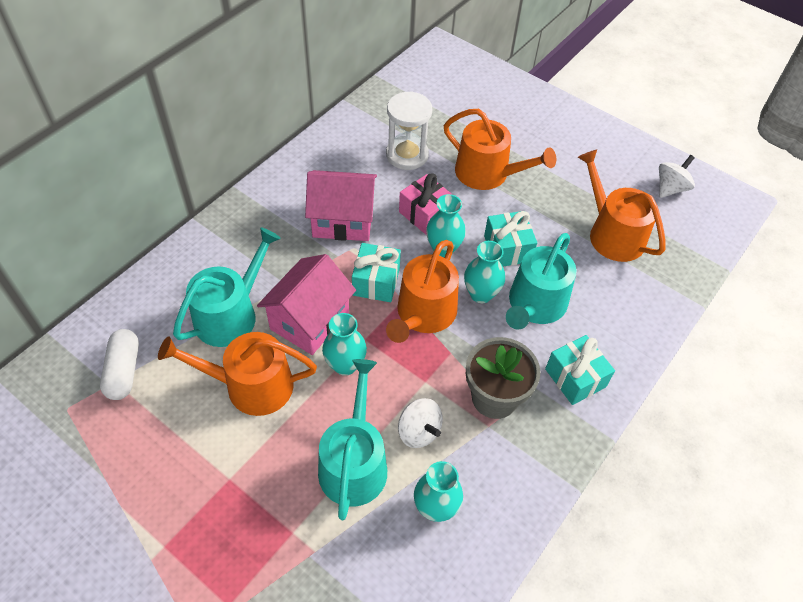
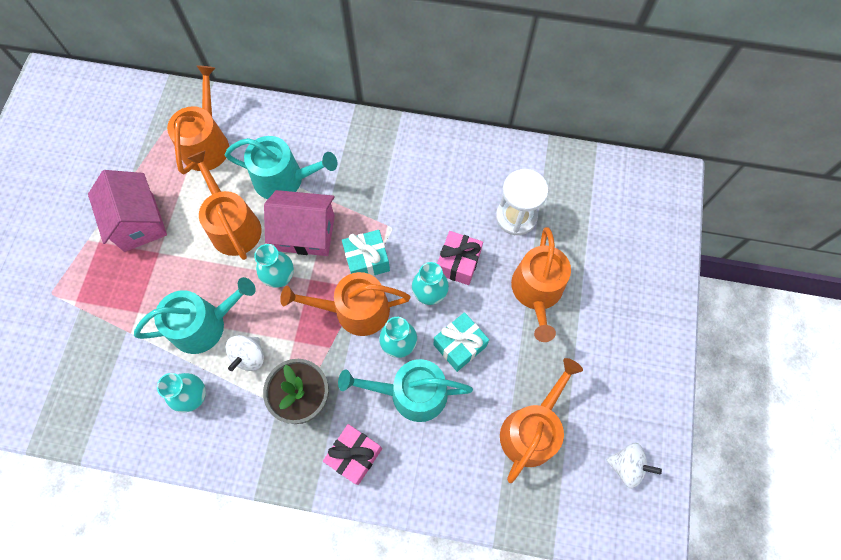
camera: 65 degrees right, 15 degrees up
(123, 371) = (207, 143): white capsule -> orange watering can
(343, 220) = (413, 205): pink house -> pink house (139, 222)
(575, 378) = (354, 455): turquoise gift -> pink gift

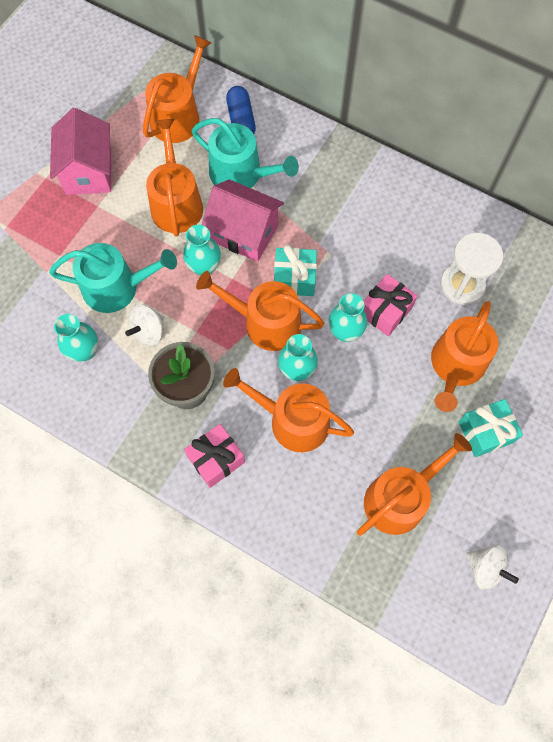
camera: 20 degrees right, 0 degrees up
(266, 129) = (241, 120): none -> blue capsule
(411, 393) = (292, 420): turquoise watering can -> orange watering can
(459, 345) = (357, 391): turquoise gift -> turquoise gift (485, 432)

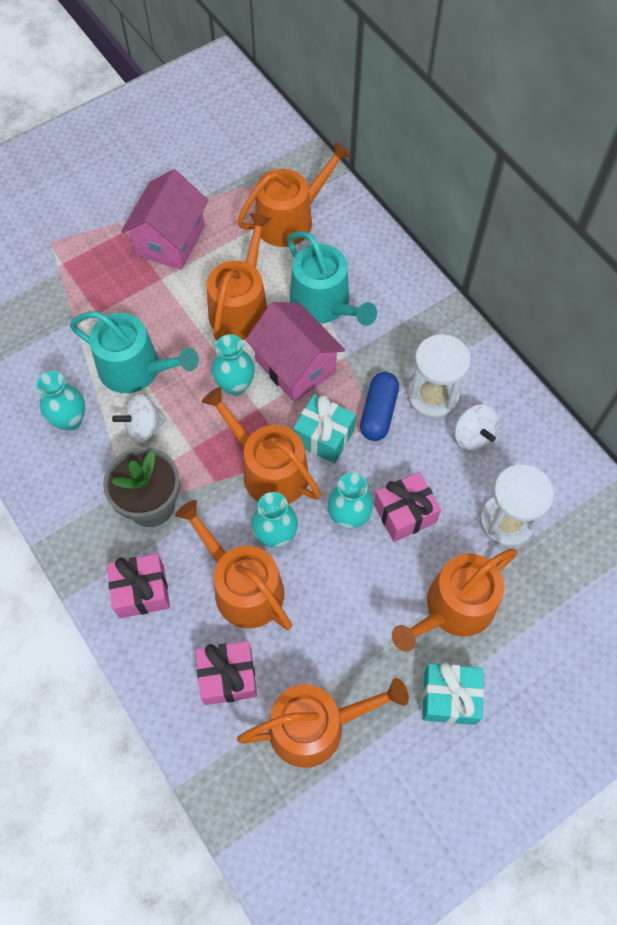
camera: 25 degrees right, 5 degrees down
(241, 120) = (353, 248): blue capsule -> blue capsule (378, 412)
(317, 493) = (228, 677): none -> pink gift
(361, 213) = (433, 396): none -> white hourglass
(485, 568) = (370, 851): white spinning top -> white spinning top (472, 436)

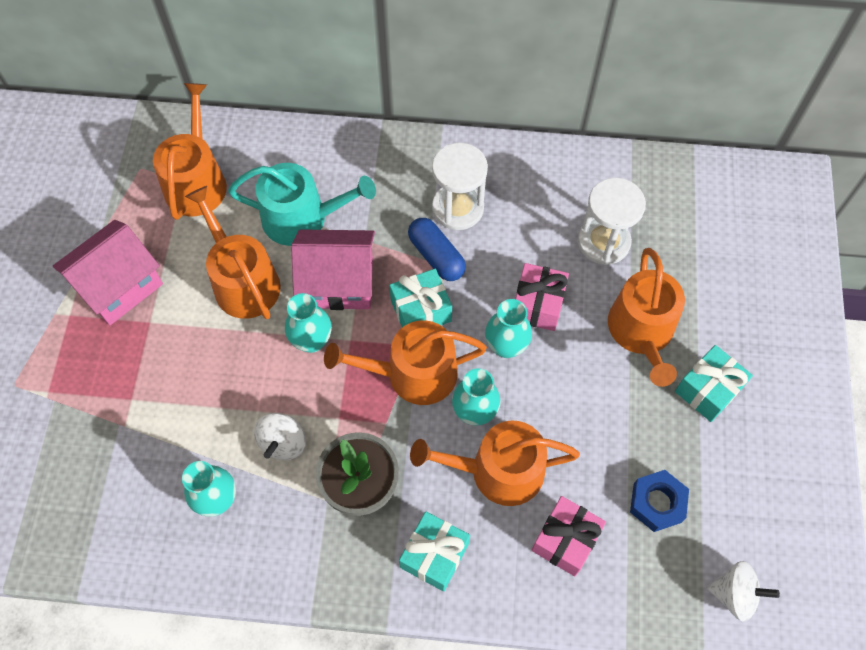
camera: 50 degrees left, 0 degrees up
(136, 369) = (220, 407): turquoise watering can -> none
(141, 591) = (434, 555): pink gift -> turquoise gift
(170, 241) = (119, 286): pink house -> pink house turned 75 degrees clockwise
(315, 726) = (657, 503): orange watering can -> blue nut
(472, 436) = (515, 208): white spinning top -> white spinning top (734, 594)

